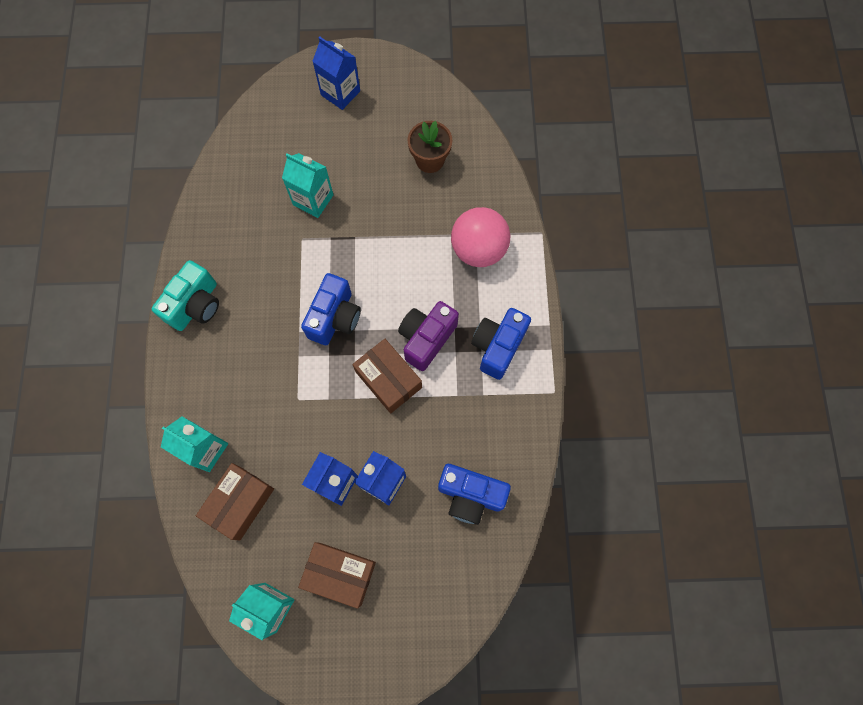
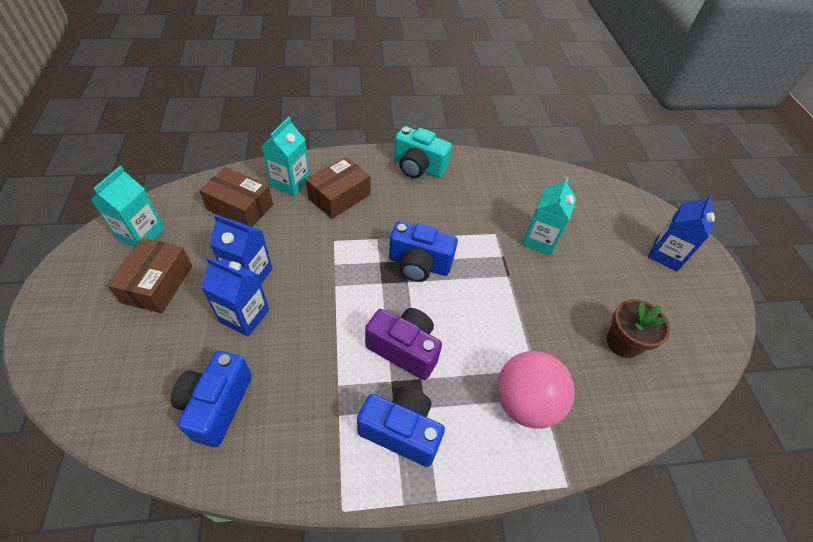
camera: 80 degrees right, 20 degrees down
(388, 379) = (355, 314): brown box -> brown box (339, 196)

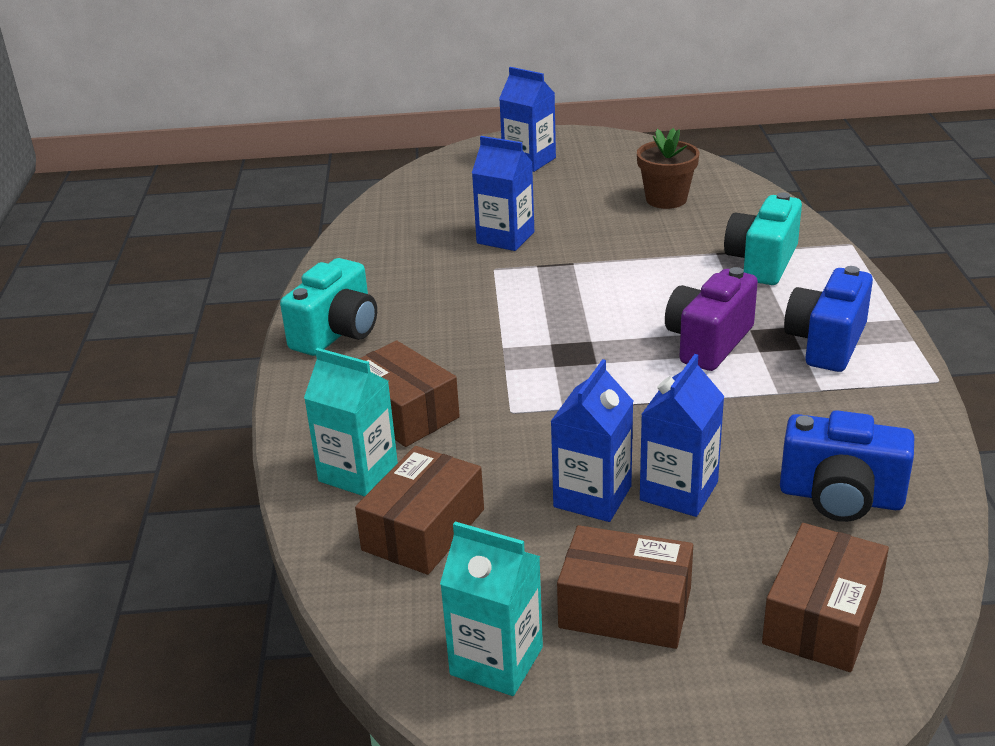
camera: 80 degrees left, 20 degrees down
(117, 374) = (822, 617): none -> brown box
(419, 264) = (557, 332): blue camera -> none
(524, 402) = (762, 262): pink ball -> turquoise camera
(540, 240) = (505, 238): turquoise carton -> blue carton

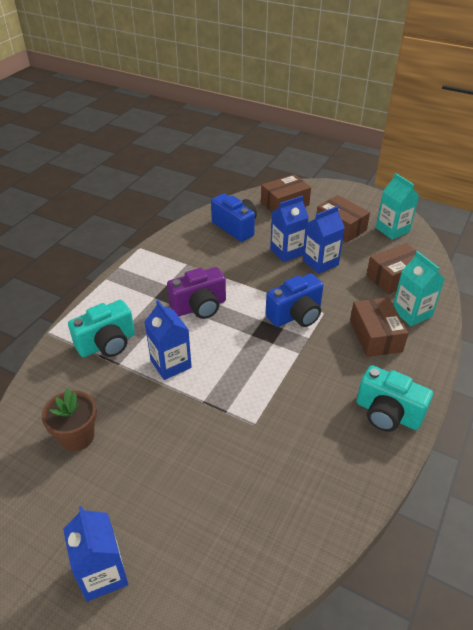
camera: 150 degrees left, 10 degrees up
(337, 333) = (387, 414): turquoise camera -> turquoise camera turned 120 degrees counterclockwise
(505, 238) = (220, 456): blue carton -> blue carton (170, 364)
(826, 343) = (152, 282): blue camera -> blue camera (296, 315)

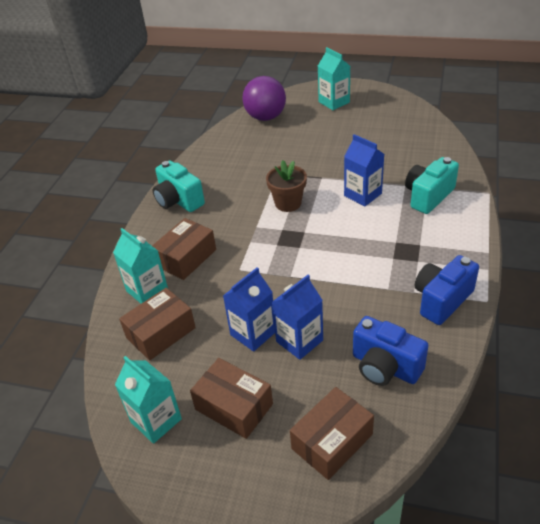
camera: 170 degrees right, 0 degrees up
(77, 436) = (396, 142): brown flower pot -> brown flower pot (288, 203)
(103, 573) = (334, 102): blue carton -> turquoise carton
(199, 307) = (367, 246): purple camera -> none
(235, 568) = (265, 117): none -> purple ball
(296, 315) = (267, 260): blue camera -> blue camera (442, 300)
(375, 336) = (186, 258): brown box -> brown box turned 60 degrees clockwise
(387, 414) = (178, 200): turquoise camera -> turquoise camera turned 150 degrees counterclockwise

